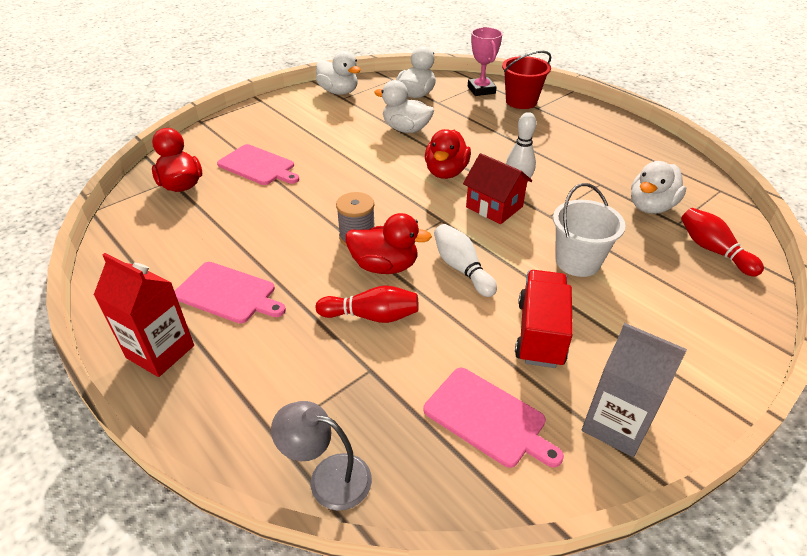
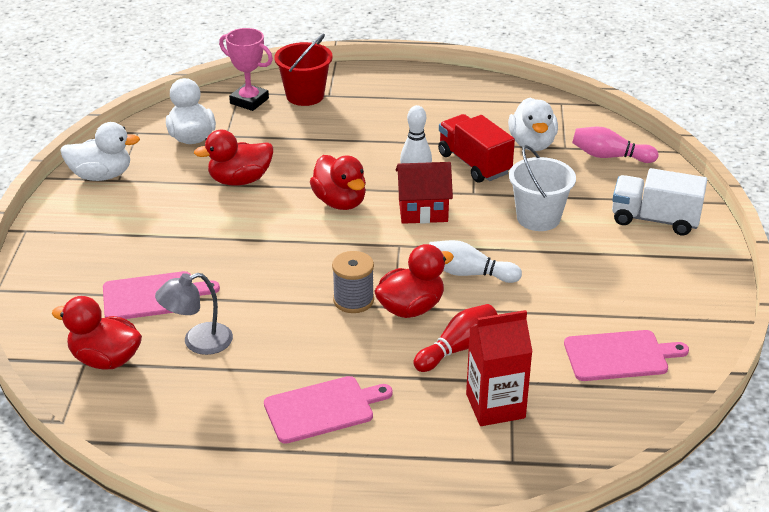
camera: 45 degrees left, 5 degrees down
(160, 351) = (344, 480): red carton -> red carton (495, 406)
(328, 477) = (580, 455): grey lamp -> grey lamp (198, 342)
(406, 129) = (240, 180): white duck -> red duck
(540, 333) = (580, 284): red truck -> red truck (474, 164)
(615, 425) = (688, 308): grey carton -> none
(689, 324) = (655, 219): none -> white truck
(713, 250) = (610, 156): red bowling pin -> pink bowling pin

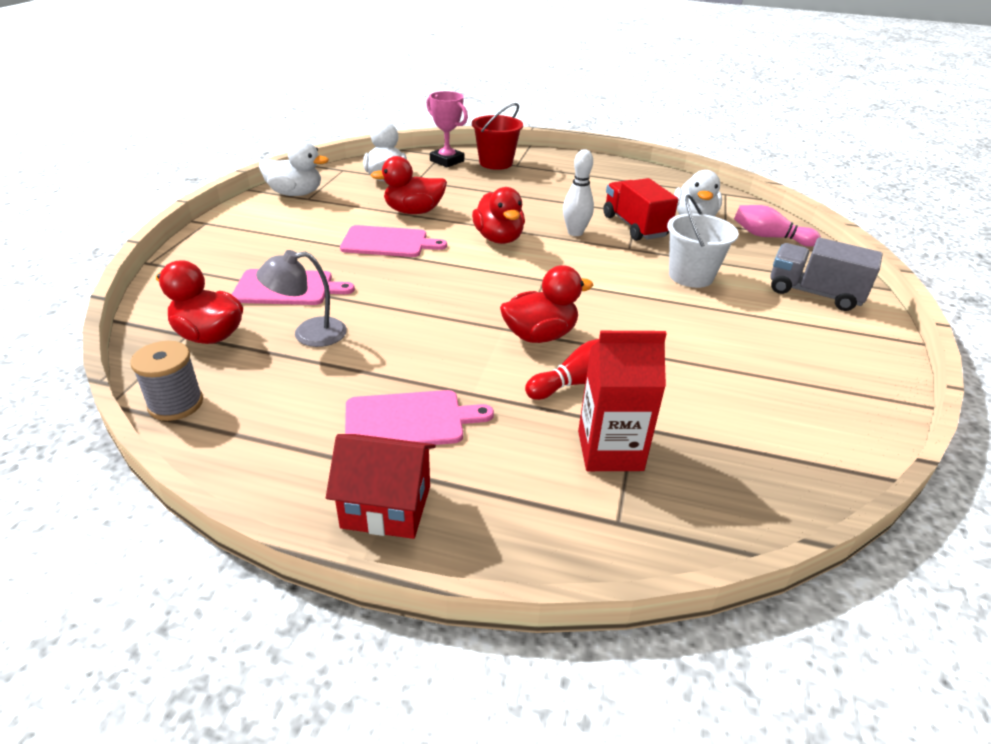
camera: 10 degrees right, 0 degrees up
(353, 300) = (482, 320): grey spool -> grey spool (176, 404)
(423, 210) = (576, 255): red house -> red house (386, 506)
(469, 273) = (609, 313): white bowling pin -> none
(619, 356) = (768, 419): pink cutting board -> pink cutting board (388, 242)
(655, 219) = (814, 293): white truck -> grey truck

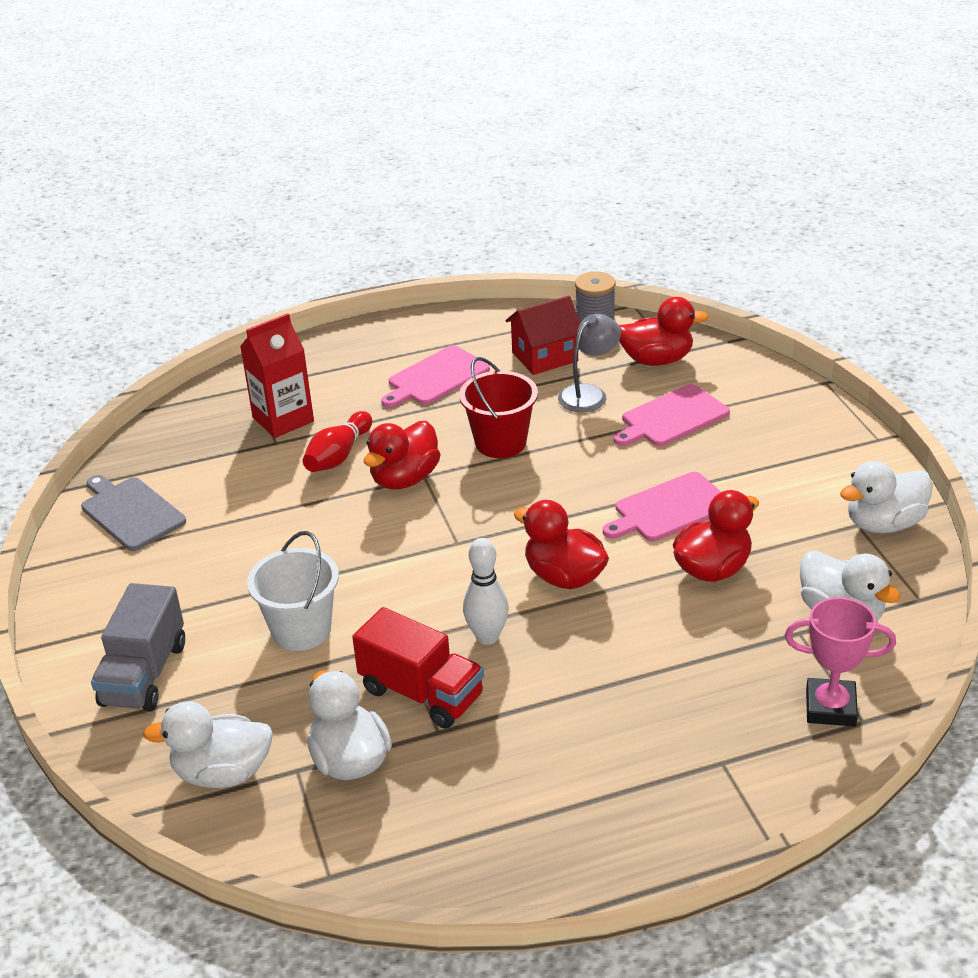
camera: 150 degrees right, 0 degrees up
(386, 506) = (396, 337): red house -> red house (545, 357)
(496, 163) = (757, 748): red bucket -> red bucket (500, 442)
(769, 237) = (222, 773): pink bowling pin -> white duck
(814, 293) = (144, 674): grey truck -> grey truck turned 105 degrees clockwise
(816, 417) = (131, 512): none -> grey cutting board

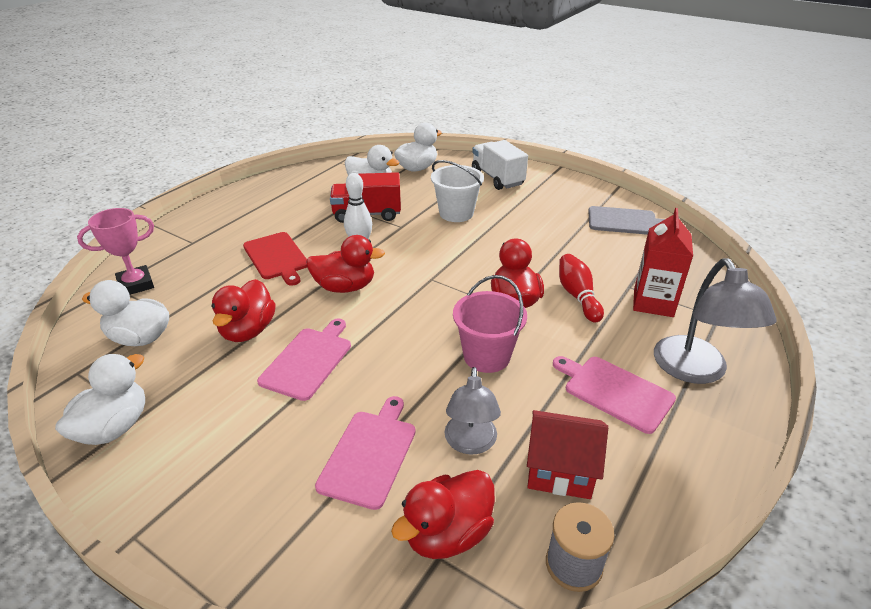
camera: 140 degrees right, 0 degrees up
(144, 674) = (497, 178): grey truck -> white truck
(351, 363) = (696, 371): none -> grey lamp
(436, 377) = (615, 391): pink cutting board -> pink cutting board turned 60 degrees counterclockwise
(500, 442) = (486, 356): red bucket -> pink bucket
(545, 357) = (560, 470): red house -> red house turned 75 degrees clockwise
(614, 667) = (276, 257): none -> red cutting board

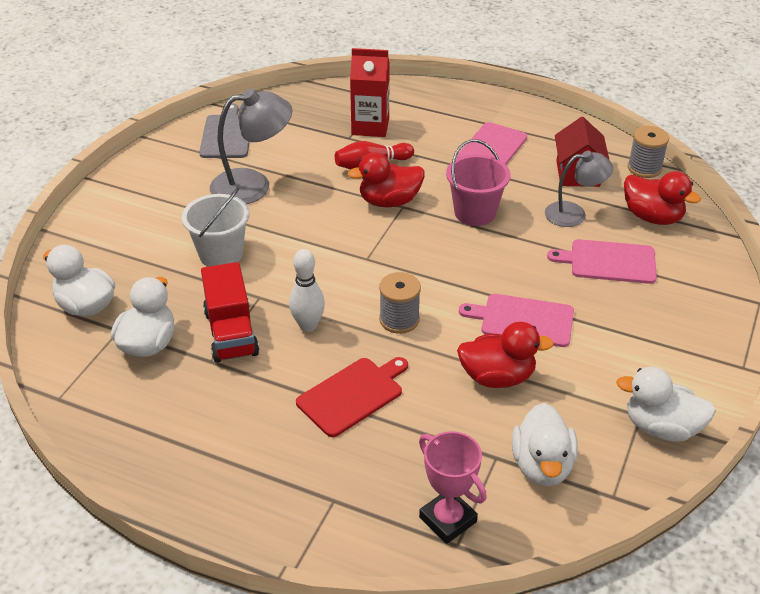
camera: 100 degrees left, 5 degrees up
(345, 287) = (399, 320): red duck -> grey spool
(497, 178) = (121, 228): white truck -> none
(696, 371) = (453, 113): grey lamp -> grey lamp (253, 185)

